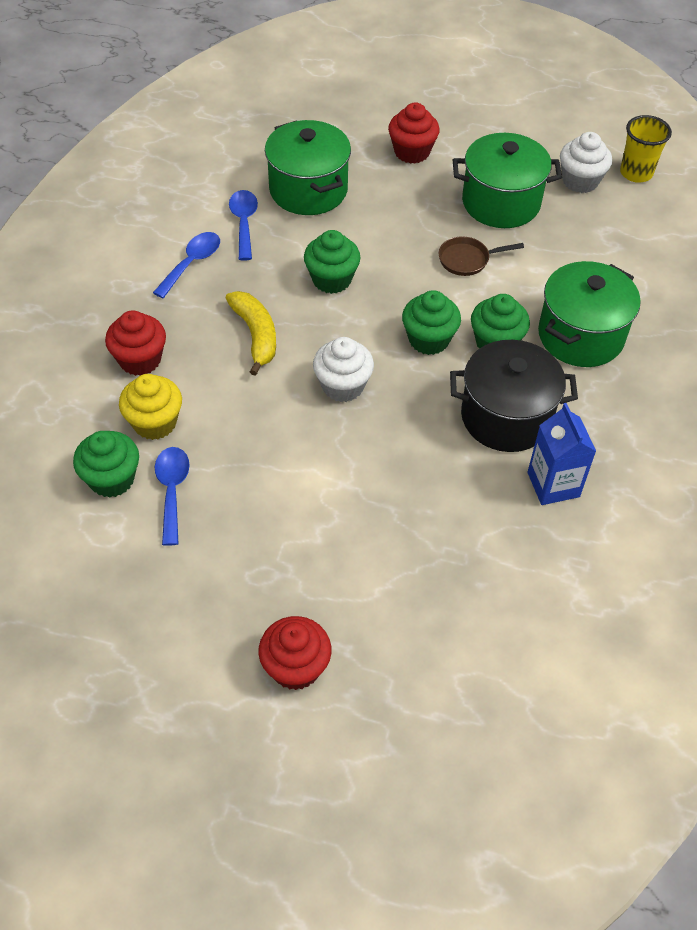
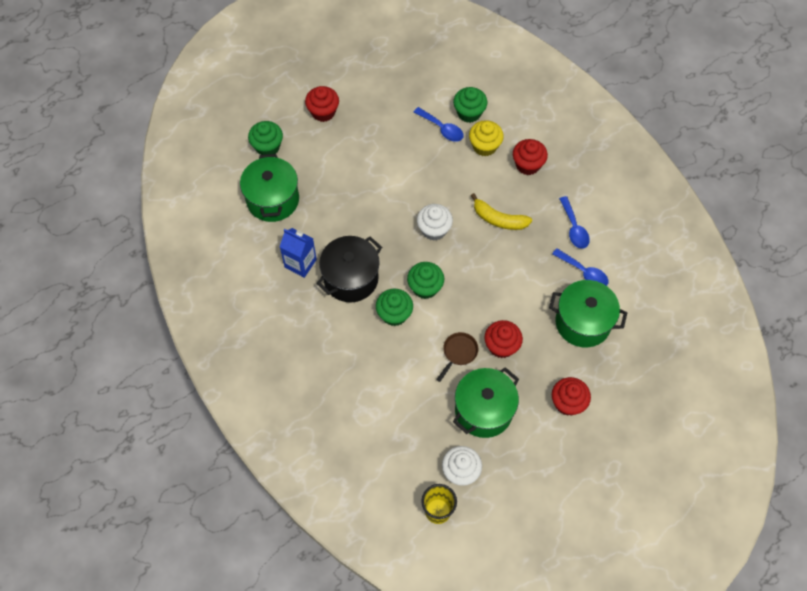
camera: 135 degrees right, 10 degrees up
(331, 279) = (504, 279): green cupcake -> green cupcake (267, 147)
(415, 232) = (501, 346): none -> red cupcake
(580, 336) = (360, 356): green pot -> green pot (273, 200)

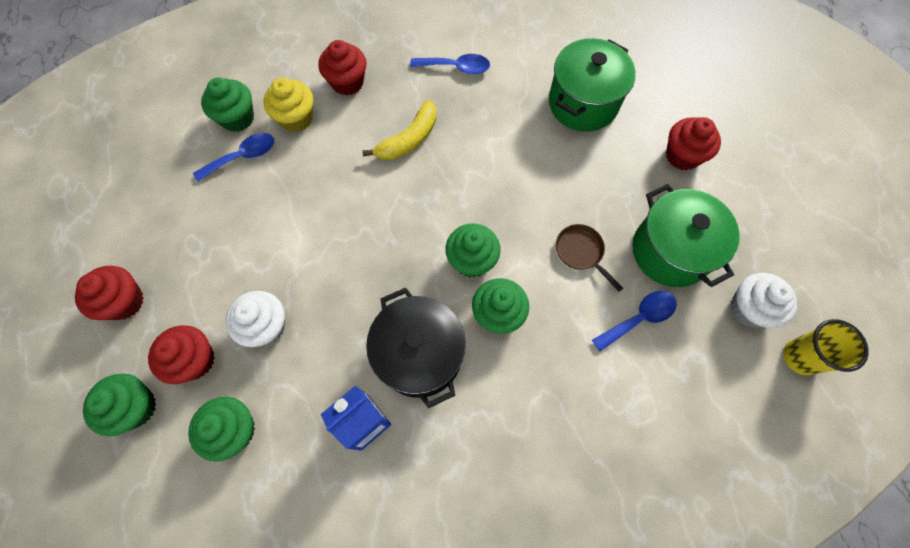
camera: 70 degrees left, 5 degrees up
(273, 200) = (234, 430): green pot -> green cupcake
(434, 229) = (390, 219): white cupcake -> white cupcake (266, 326)
(501, 346) = (587, 199): red cupcake -> red cupcake (195, 360)
(584, 272) = (518, 79): blue spoon -> blue spoon (639, 318)

